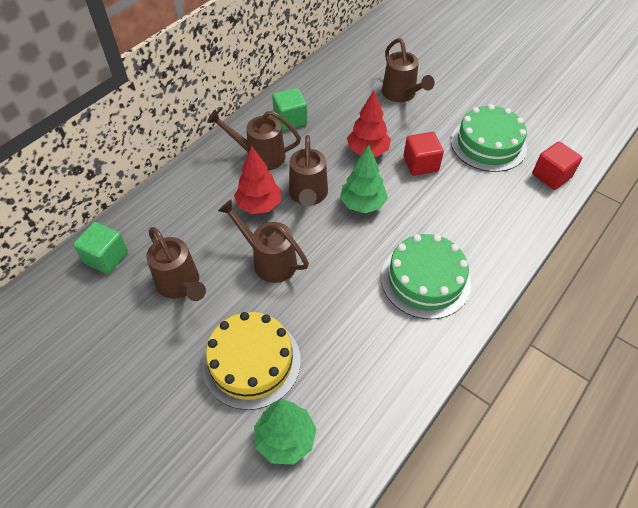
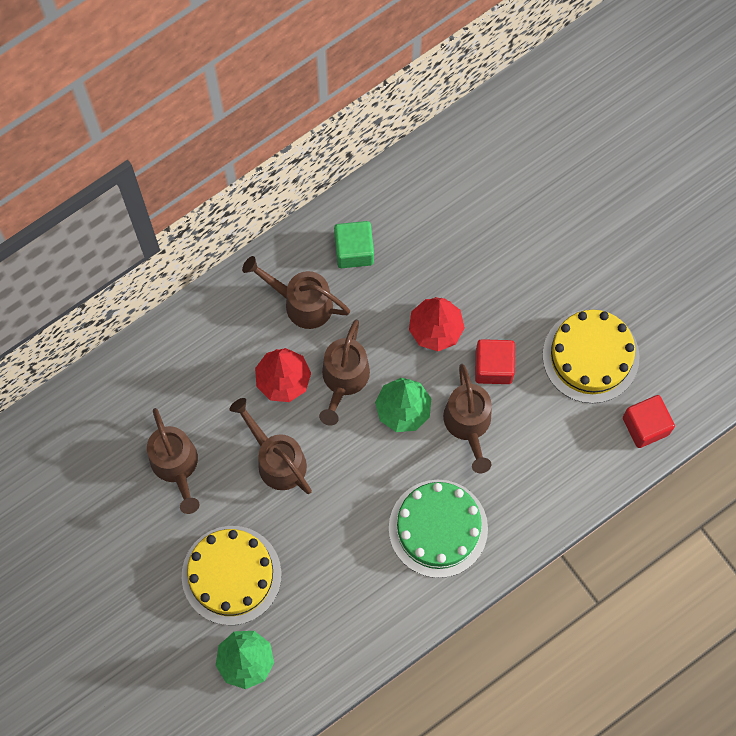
camera: 15 degrees right, 20 degrees up
(106, 257) = (102, 409): green cube -> none
(401, 94) = (513, 241): brown watering can -> brown watering can (468, 425)
(488, 144) = (590, 356): green cake -> yellow cake

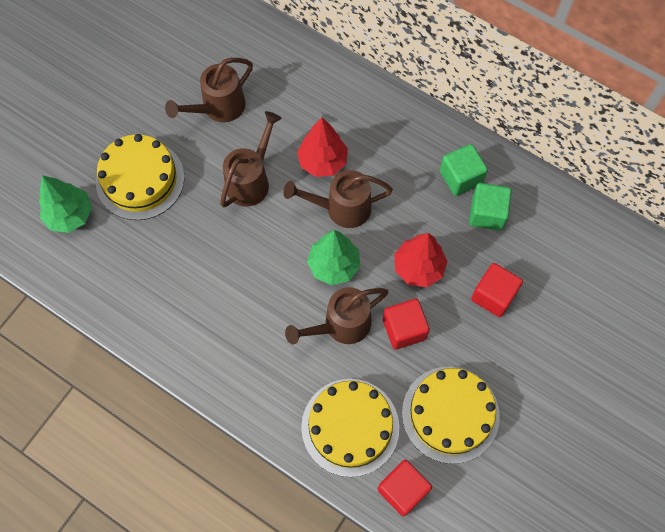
camera: 70 degrees right, 5 degrees down
(301, 302) = (396, 152): brown watering can -> none
(403, 241) = (487, 214): none -> green cube
(438, 528) = (236, 331): green cake -> none
(490, 270) = (493, 296): none -> red cube
(571, 452) = (350, 427): none -> yellow cake

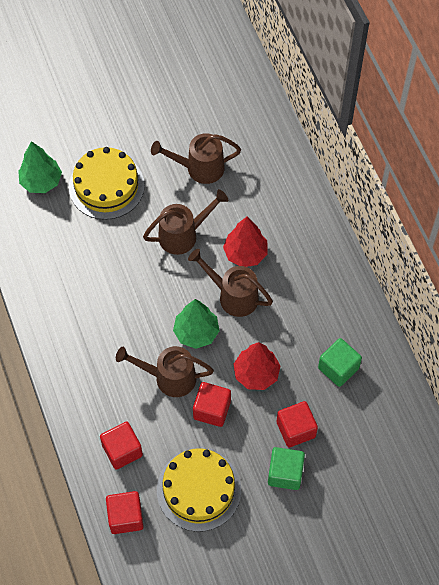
camera: 35 degrees right, 5 degrees down
(350, 427) = (122, 450): yellow cake -> red cube
(460, 177) = (339, 329): green cube -> green cube (285, 473)

